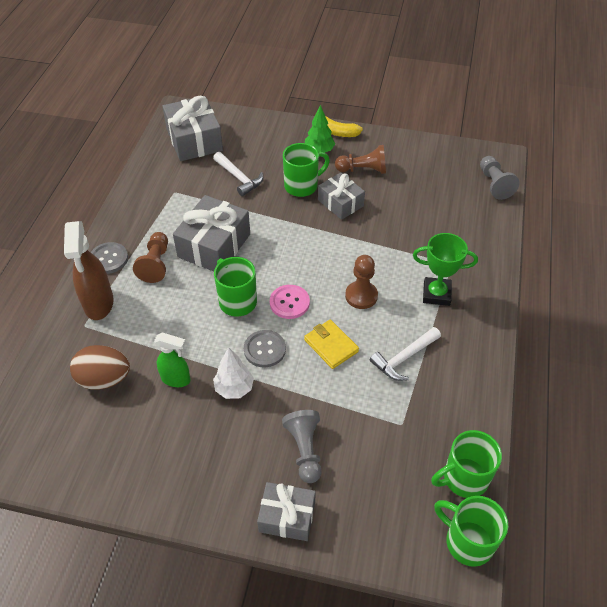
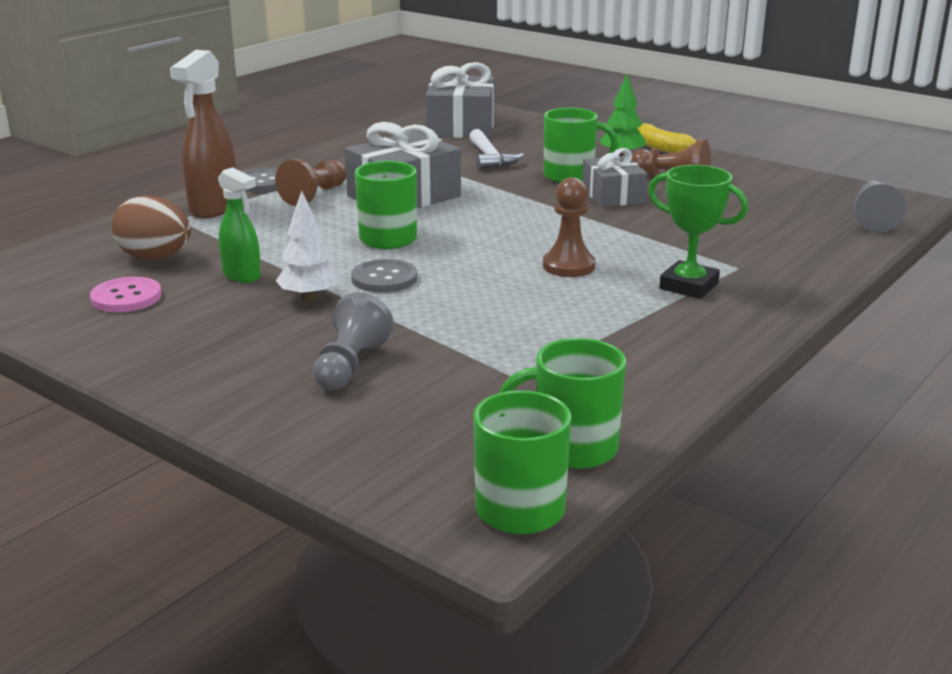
camera: 25 degrees right, 25 degrees down
(287, 516) = (262, 412): grey gift -> none
(289, 302) = (458, 252): pink button -> pink button (126, 297)
(331, 345) = (481, 294): yellow wallet -> none
(404, 358) = (582, 326): white hammer -> none

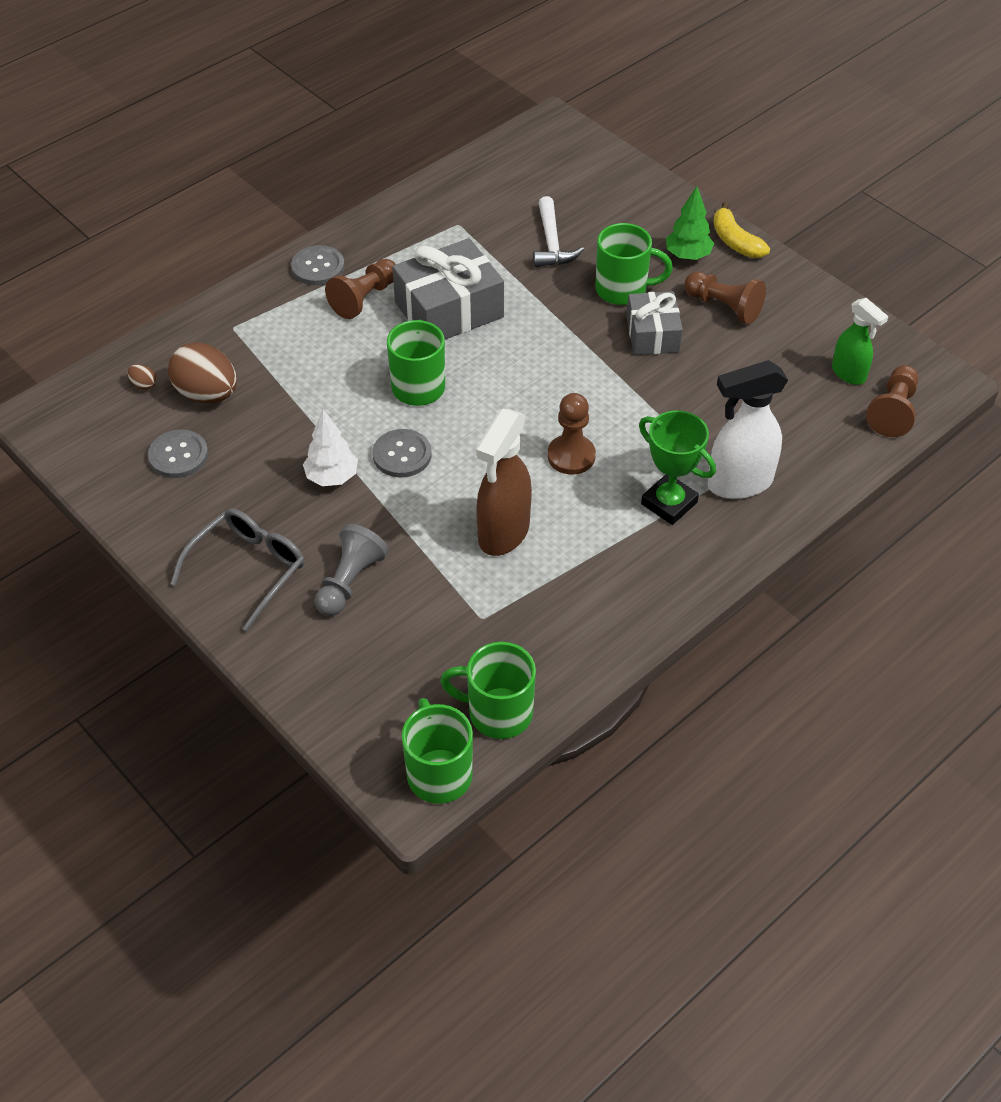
camera: 10 degrees right, 25 degrees up
(82, 257) = (144, 385): none -> brown egg
(126, 297) = (178, 455): pink button -> grey button
(213, 208) = (266, 312): brown spray bottle -> brown spray bottle (503, 533)
(221, 368) = (247, 570): none -> grey glasses
(242, 276) = (279, 434): green spray bottle -> green spray bottle (849, 374)
(461, 126) = (538, 170): grey gift -> none
(753, 269) = (738, 483): none -> white spray bottle
(873, 219) = (893, 411): grey pawn -> brown pawn

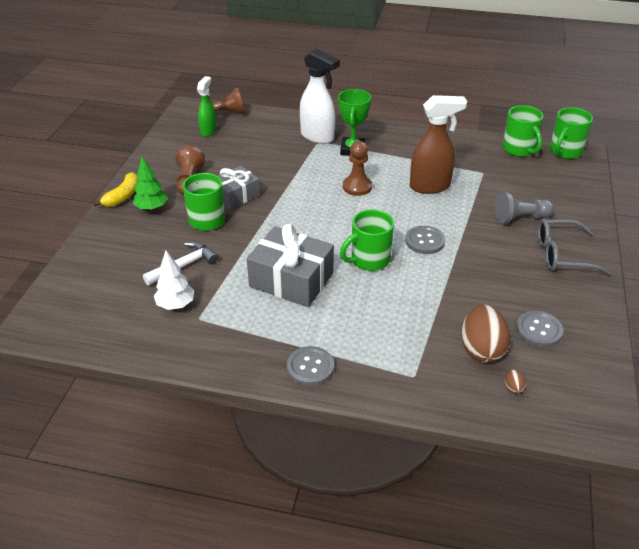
camera: 125 degrees left, 10 degrees down
(332, 477) = (471, 258): white tree -> white tree (176, 305)
(364, 298) = (319, 324): brown pawn -> none

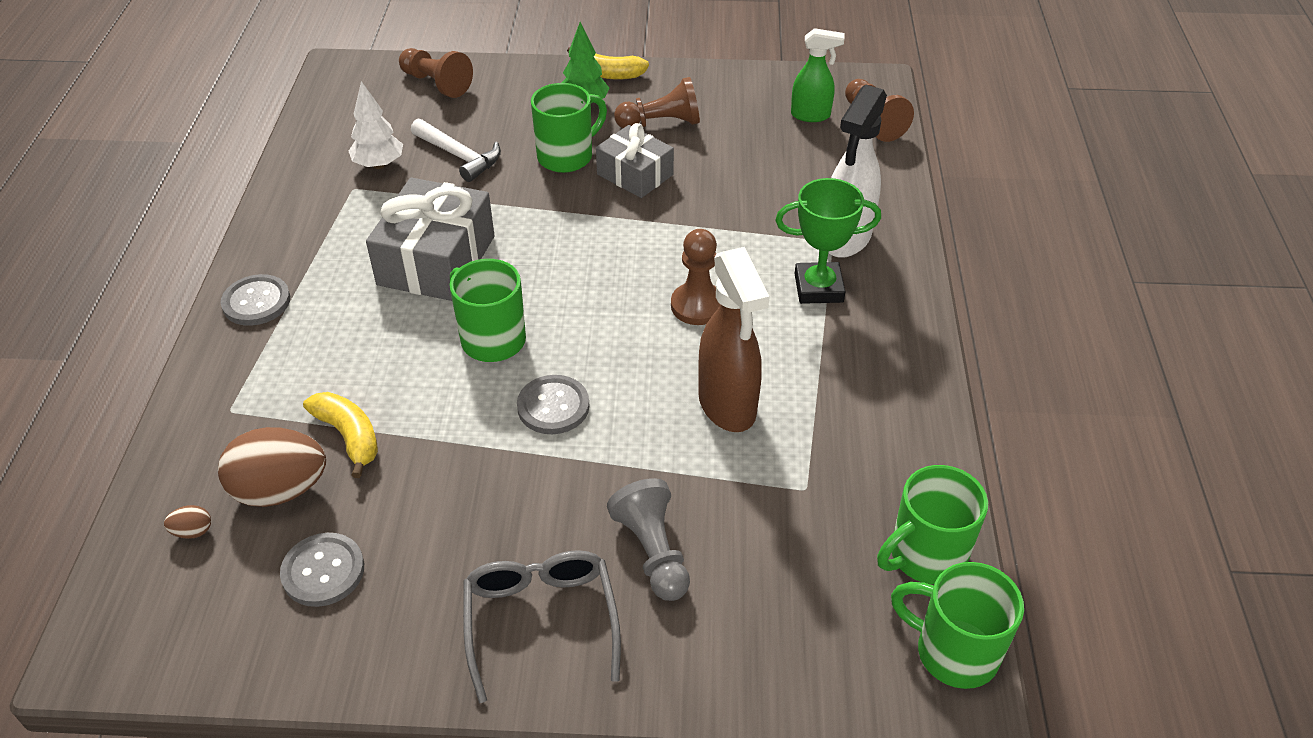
camera: 80 degrees right, 5 degrees up
(87, 273) = (436, 84): none -> brown pawn
(440, 320) = (349, 436): none -> yellow banana

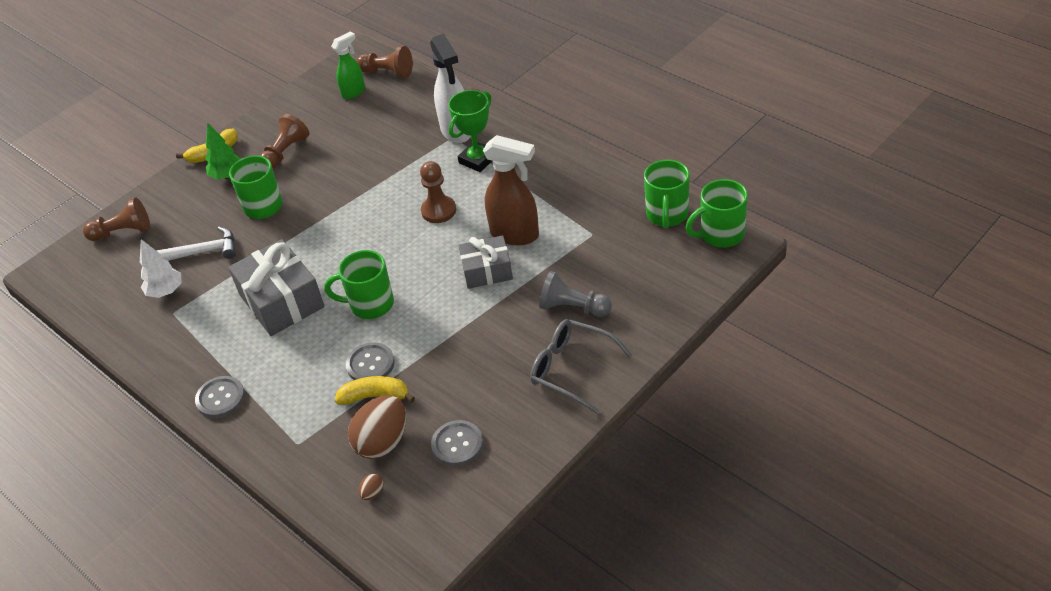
camera: 45 degrees left, 0 degrees up
(553, 406) = (445, 301): grey button -> grey button (370, 364)
(635, 174) = (313, 184): grey gift -> grey gift (487, 271)

